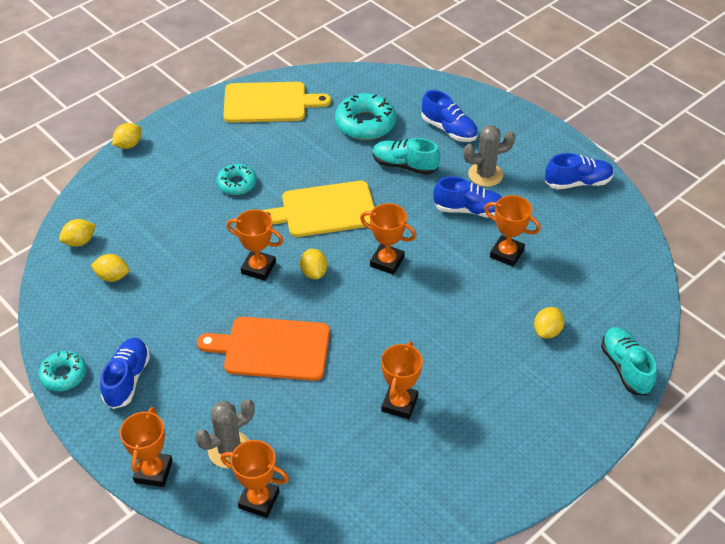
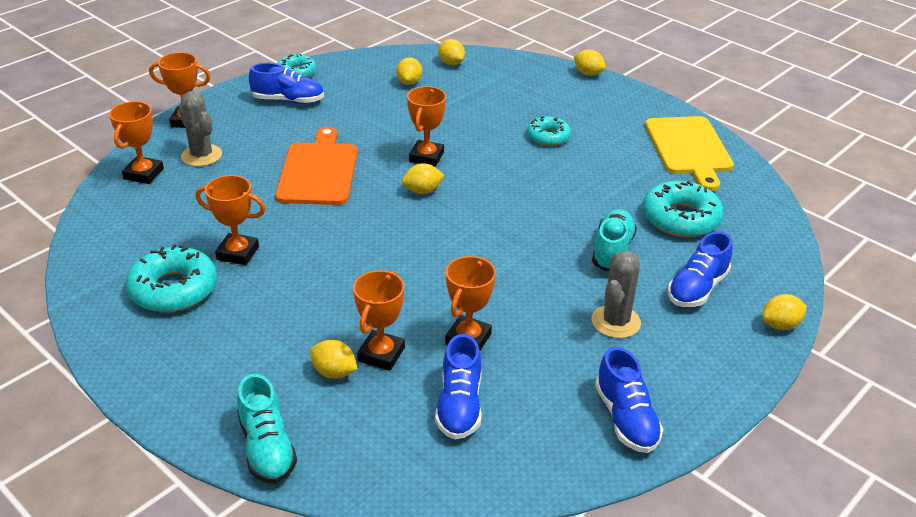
camera: 85 degrees right, 10 degrees down
(324, 210) = (519, 194): yellow cutting board -> none
(387, 262) = (443, 240): orange trophy -> orange trophy (381, 354)
(450, 447) = (174, 289): none -> turquoise donut
(469, 210) = (543, 306): blue shoe -> blue shoe (459, 405)
(485, 174) = (615, 322): grey cactus -> grey cactus turned 45 degrees clockwise
(486, 99) = (780, 325): none -> yellow lemon
(625, 368) = (267, 447): turquoise shoe -> turquoise shoe turned 90 degrees clockwise

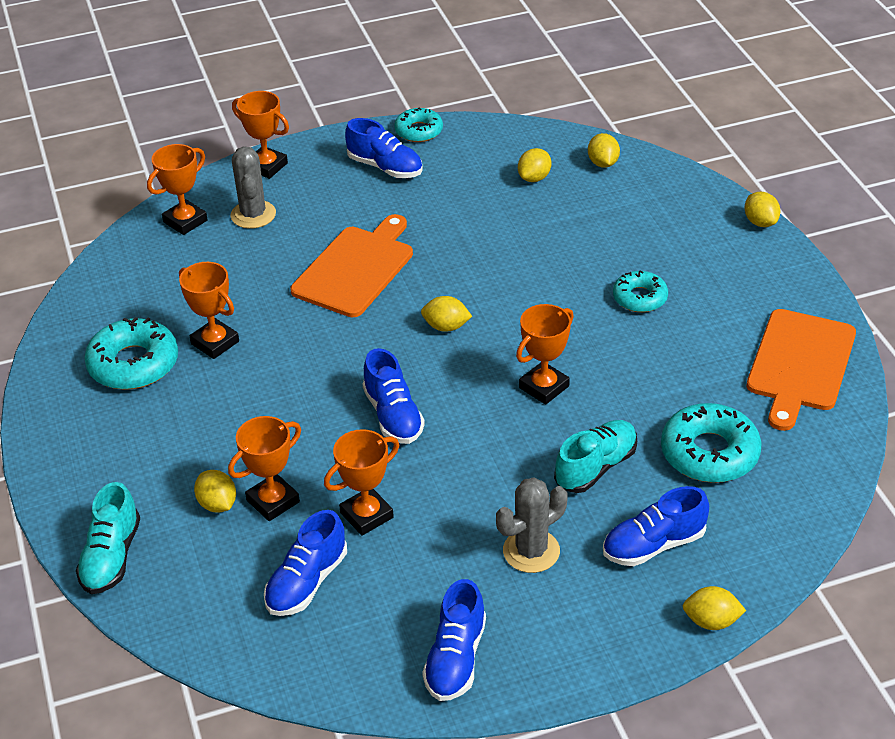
camera: 30 degrees right, 5 degrees up
(426, 157) = (481, 284): orange trophy -> orange trophy (544, 387)
(431, 262) = (393, 415): none -> blue shoe
(689, 148) = (800, 364): yellow cutting board -> orange cutting board

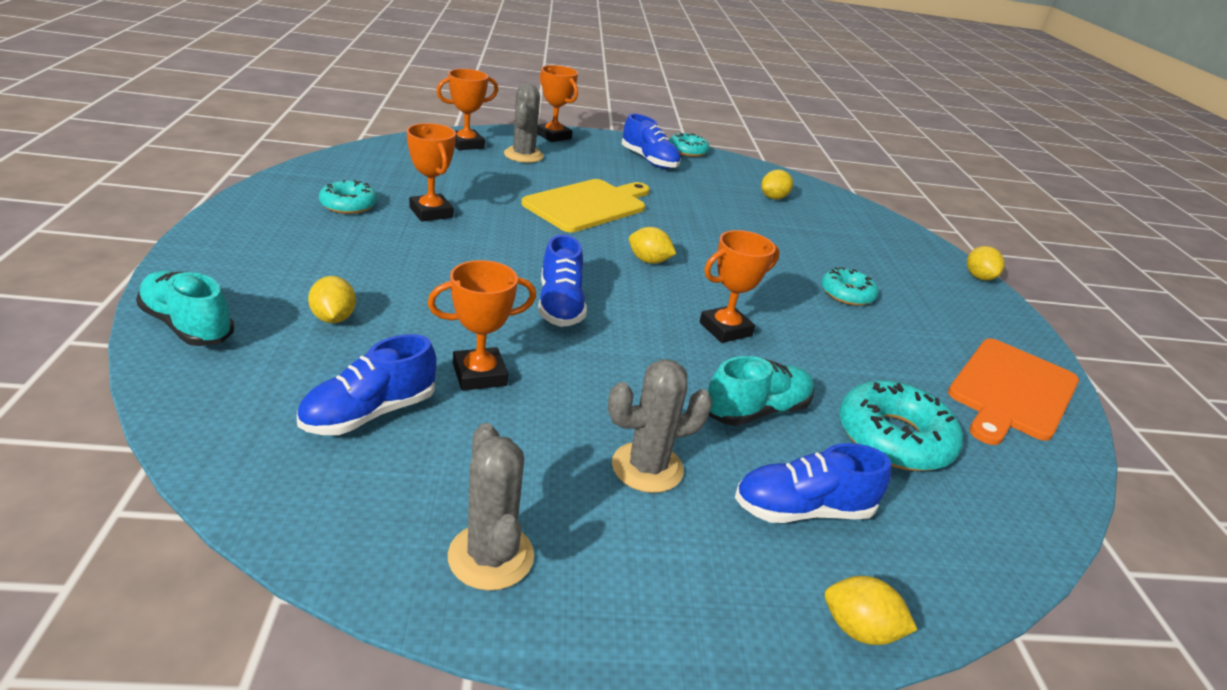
camera: 10 degrees right, 10 degrees down
(111, 557) = (188, 326): turquoise shoe -> turquoise shoe turned 105 degrees clockwise
(133, 364) = (348, 205): turquoise donut -> turquoise donut, size x0.62
(273, 501) = (391, 333): orange trophy -> none
(356, 269) = (588, 205): orange cutting board -> yellow cutting board
(455, 658) = (491, 556): blue shoe -> grey cactus
(603, 163) = (837, 205): yellow lemon -> none

